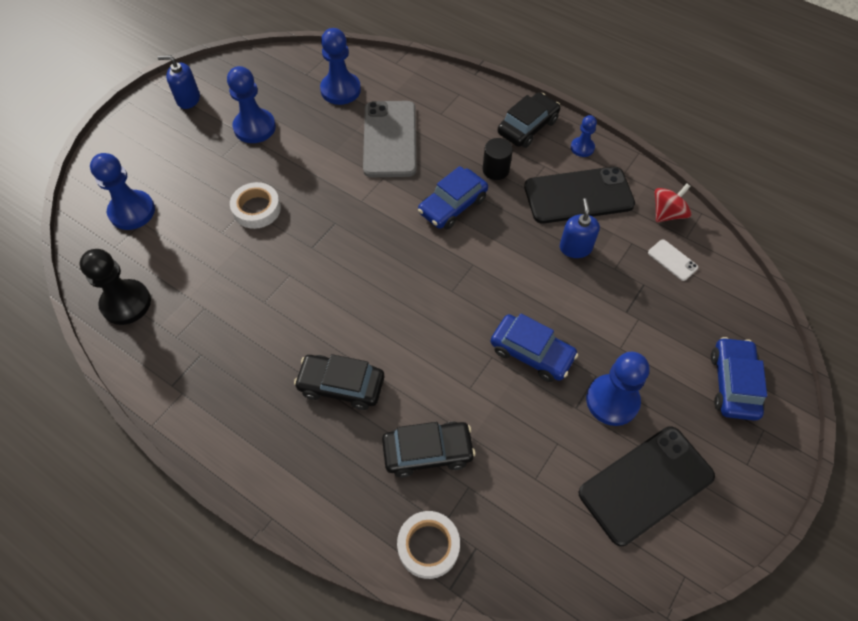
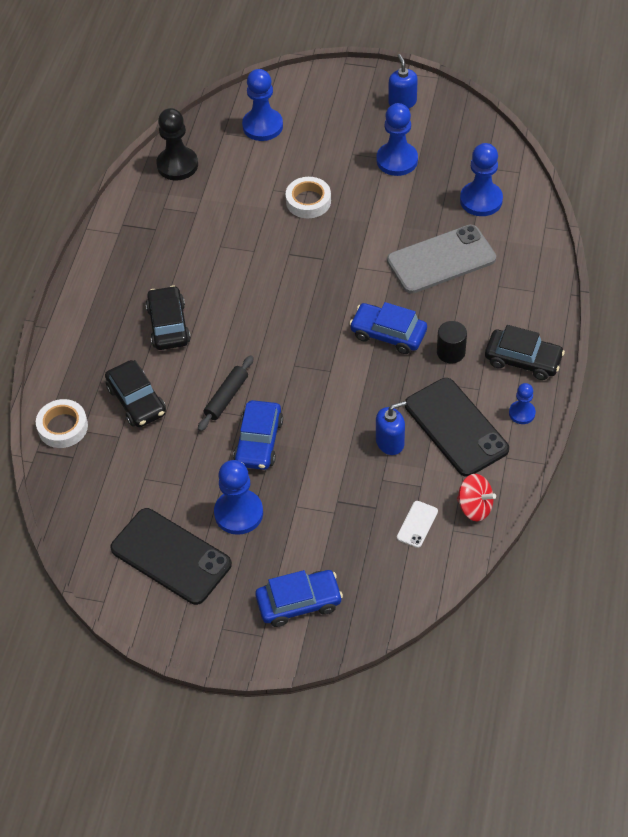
camera: 70 degrees right, 5 degrees down
(464, 363) = (226, 397): none -> black rolling pin

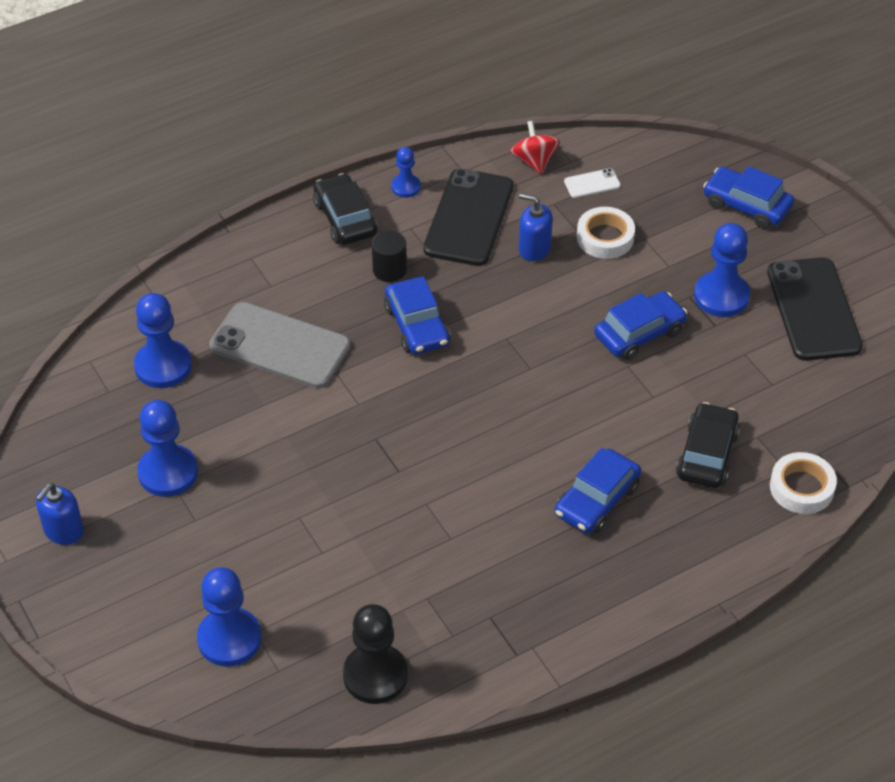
camera: 135 degrees left, 5 degrees down
(168, 325) = (597, 500): black car -> blue car
(226, 397) = (622, 390): black rolling pin -> none
(308, 201) = (307, 507): white tape -> white tape (605, 237)

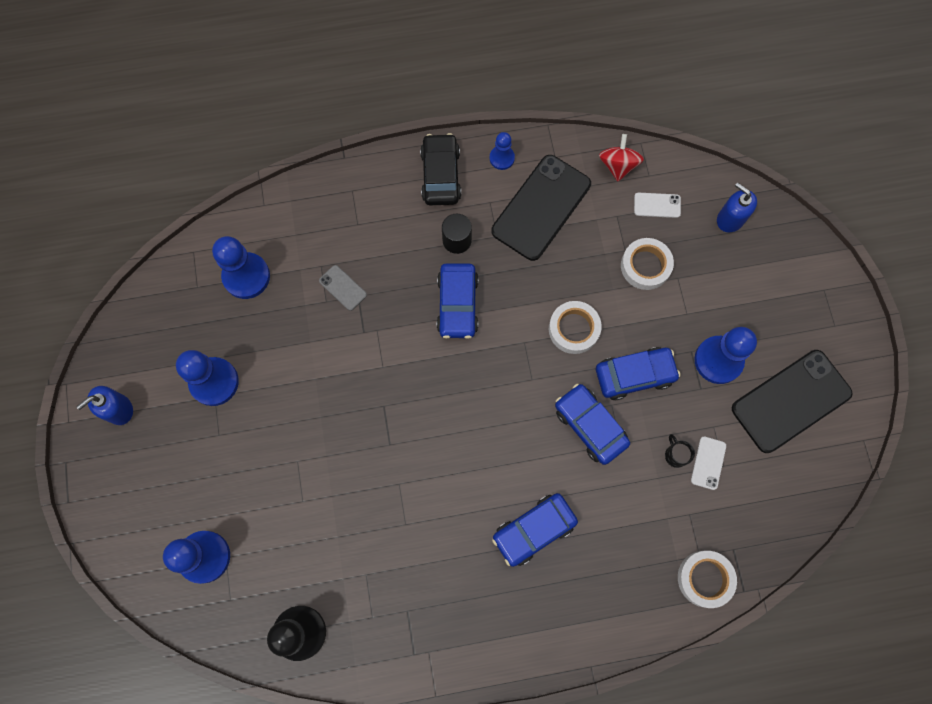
camera: 20 degrees right, 25 degrees up
(280, 346) = (343, 288): grey phone -> grey phone, size x0.43
(534, 248) = (582, 258): blue soap dispenser -> blue soap dispenser (730, 219)
(555, 312) = (574, 329): none -> white tape
(707, 454) = (640, 517): black car -> none
(717, 389) = (675, 455): none -> black mug
(746, 206) = (779, 272): blue car -> blue car (590, 426)
(754, 386) = (708, 463): none -> white phone
(814, 309) = (791, 401): black phone -> black phone turned 45 degrees clockwise

